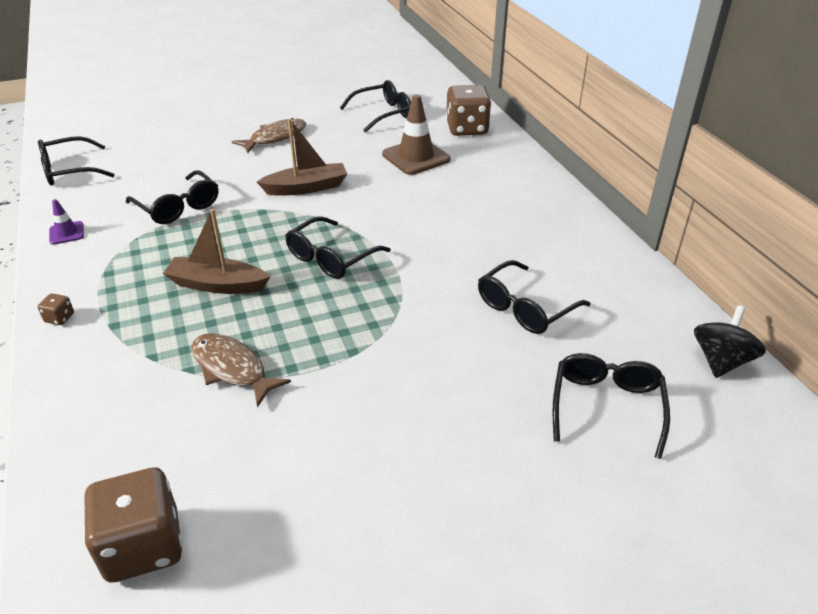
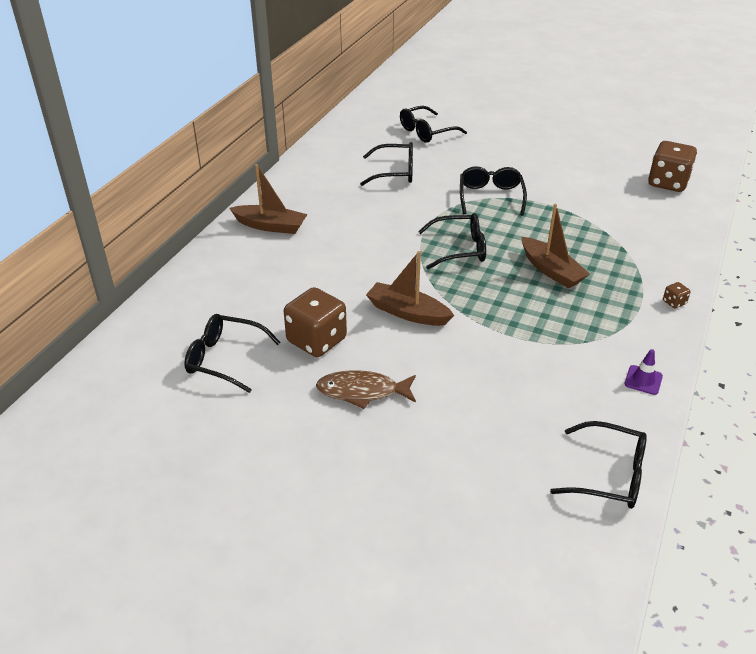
camera: 135 degrees left, 0 degrees up
(178, 207) = (529, 354): black glasses -> black glasses (490, 197)
(232, 369) = (581, 222): brown fish -> none
(416, 157) = (285, 291): brown traffic cone -> none
(466, 129) = (197, 294): brown dice -> brown dice (316, 340)
(518, 189) = (270, 226): none -> brown boat
(721, 361) = (352, 120): black spinning top -> none

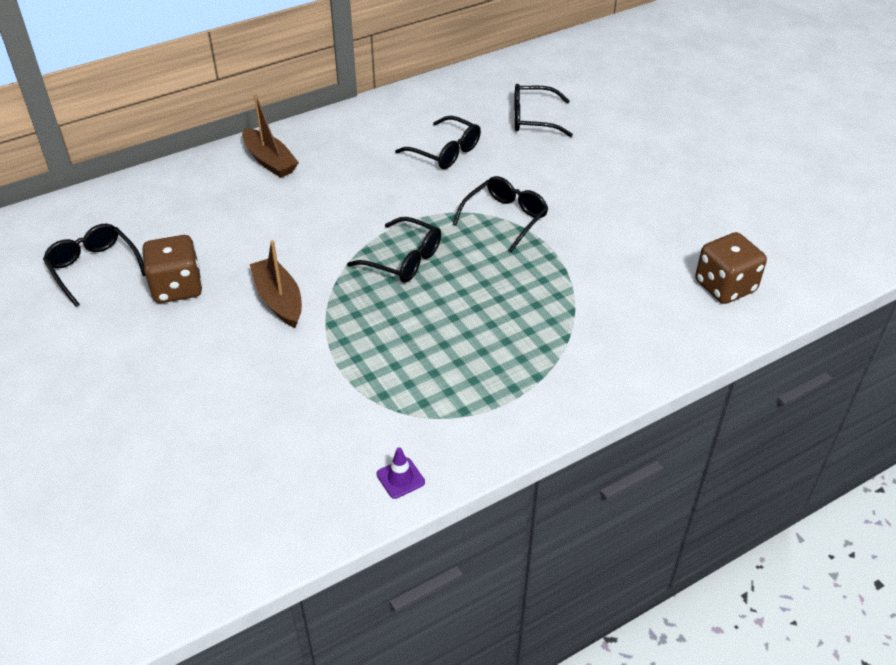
camera: 35 degrees right, 5 degrees up
(362, 391) = (156, 352): brown fish -> none
(551, 270) = (462, 324): brown boat -> none
(609, 475) = (251, 543): black glasses -> none
(674, 302) = (541, 420): brown dice -> none

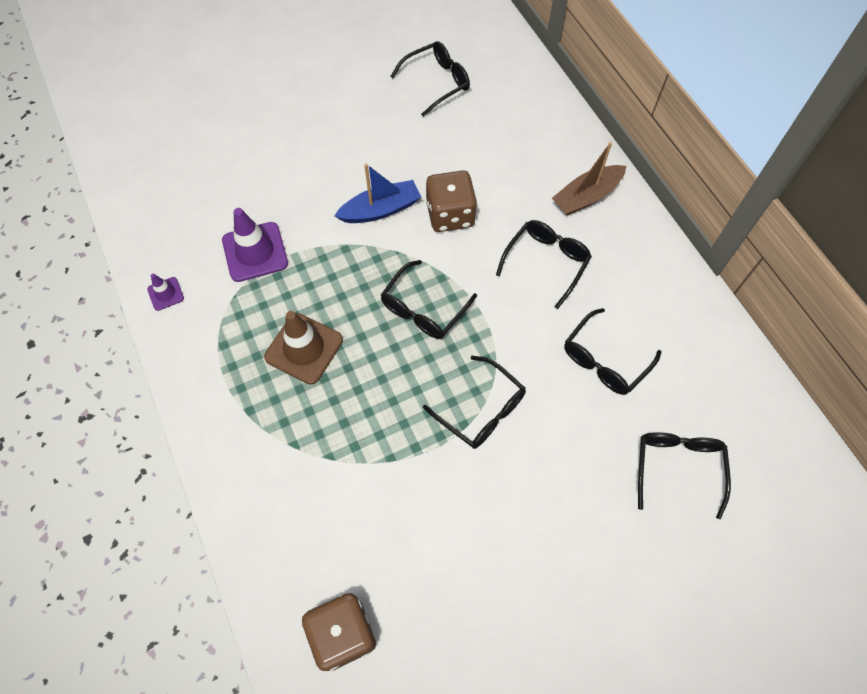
camera: 95 degrees right, 20 degrees up
(177, 287) = (406, 138): brown dice -> brown dice (450, 215)
(279, 300) = (381, 209): brown boat -> blue boat
(337, 401) = (255, 252): none -> purple traffic cone
(346, 184) = (546, 262): none -> black glasses
(459, 342) = (304, 348): none -> brown traffic cone

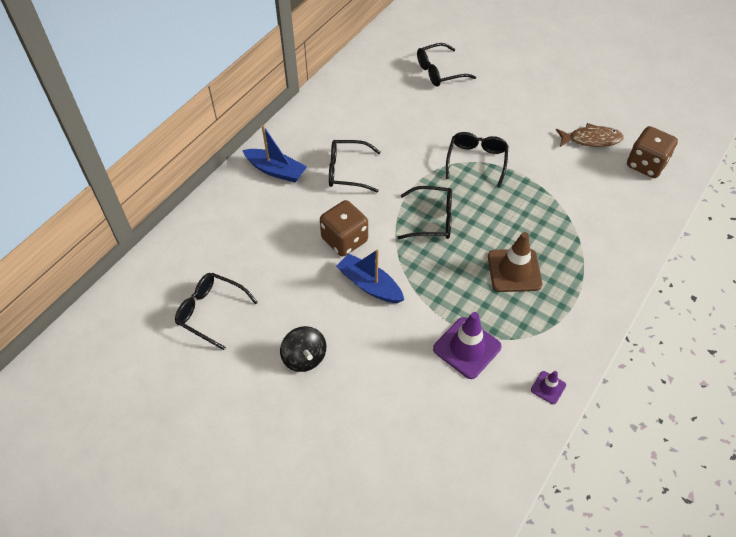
camera: 120 degrees left, 10 degrees down
(341, 127) = (304, 357): none -> black spinning top
(431, 590) = (591, 139): none -> brown fish
(586, 196) = (276, 170): brown boat -> blue boat
(605, 360) = (398, 119): black glasses -> none

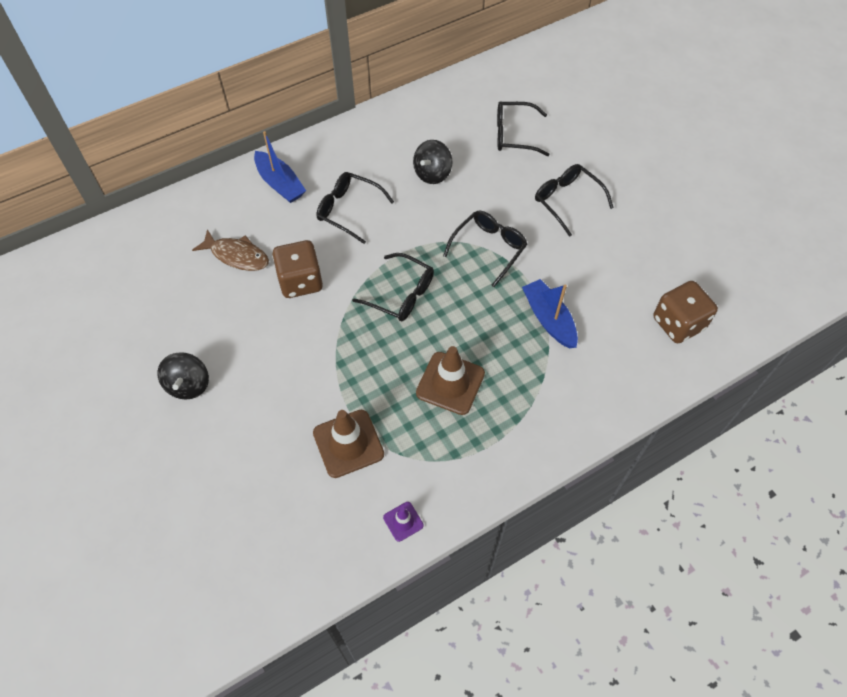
camera: 25 degrees right, 5 degrees up
(211, 312) = (133, 303): black glasses -> black glasses (567, 201)
(369, 285) = (295, 338): blue boat -> blue boat (549, 319)
(395, 121) = (432, 173): none -> black spinning top
(467, 348) = (348, 443): purple traffic cone -> brown traffic cone
(591, 139) = (633, 271): brown fish -> brown fish (237, 255)

